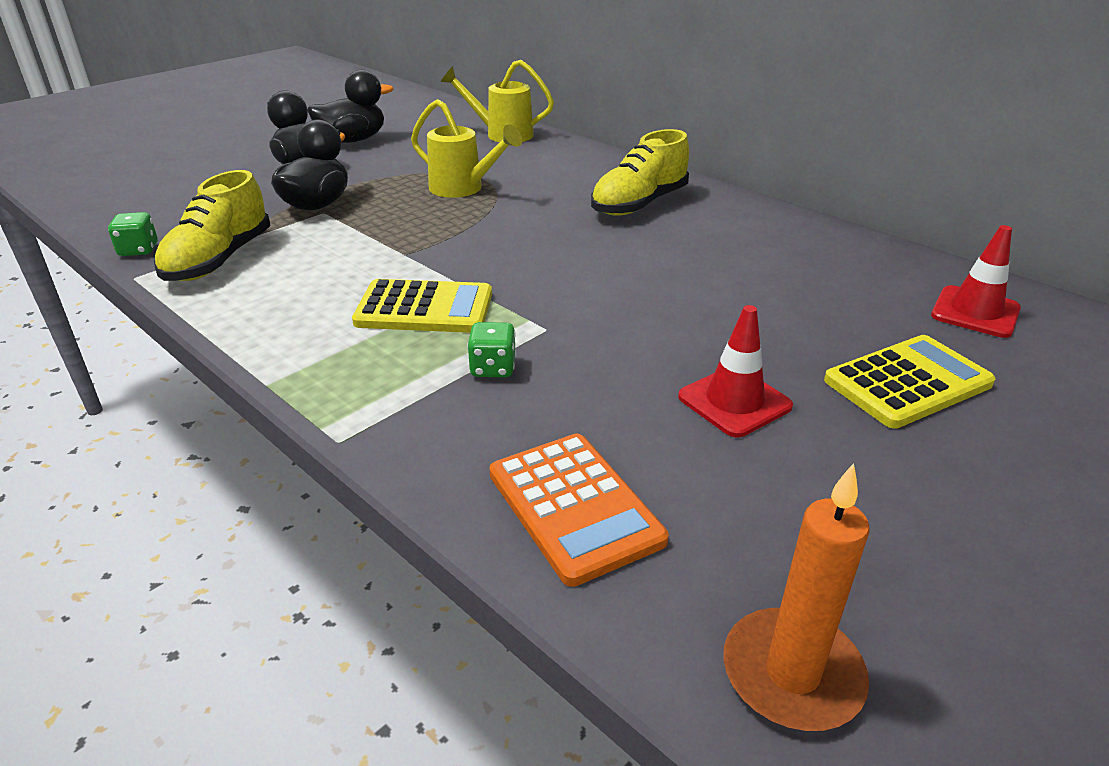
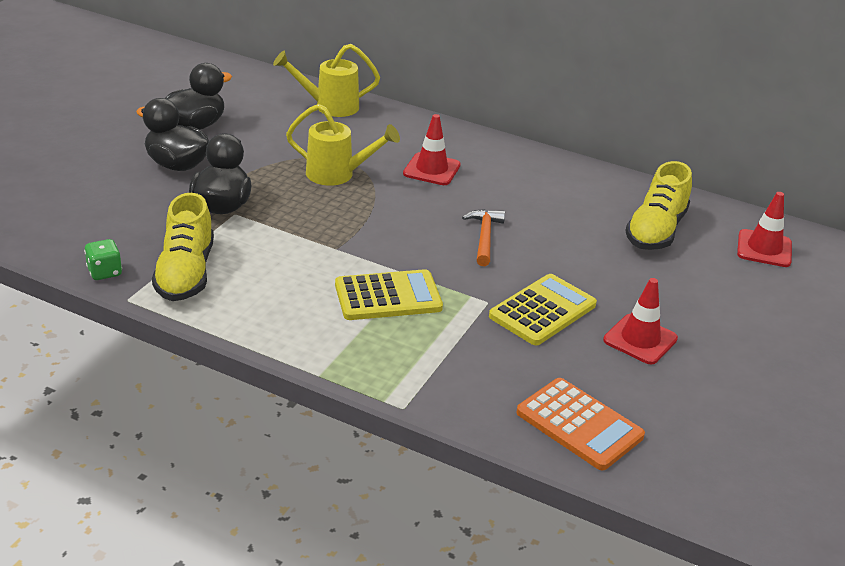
camera: 20 degrees left, 0 degrees up
(493, 368) = (470, 338): green dice -> none
(572, 193) = (431, 169): none -> red traffic cone
(589, 261) = (484, 237): none -> orange hammer
(639, 204) = (492, 176): yellow shoe -> yellow shoe (655, 231)
(792, 673) = (737, 491): orange candle -> none
(907, 382) = (739, 309): yellow calculator -> yellow calculator (542, 311)

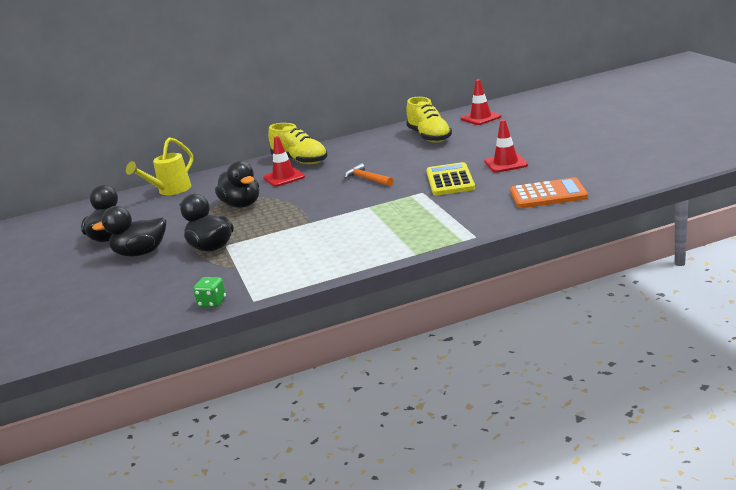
camera: 40 degrees left, 10 degrees down
(185, 273) = (258, 275): yellow shoe -> yellow shoe (300, 161)
(337, 175) = (242, 205): yellow watering can -> black duck
(388, 296) = (377, 218): yellow calculator -> none

